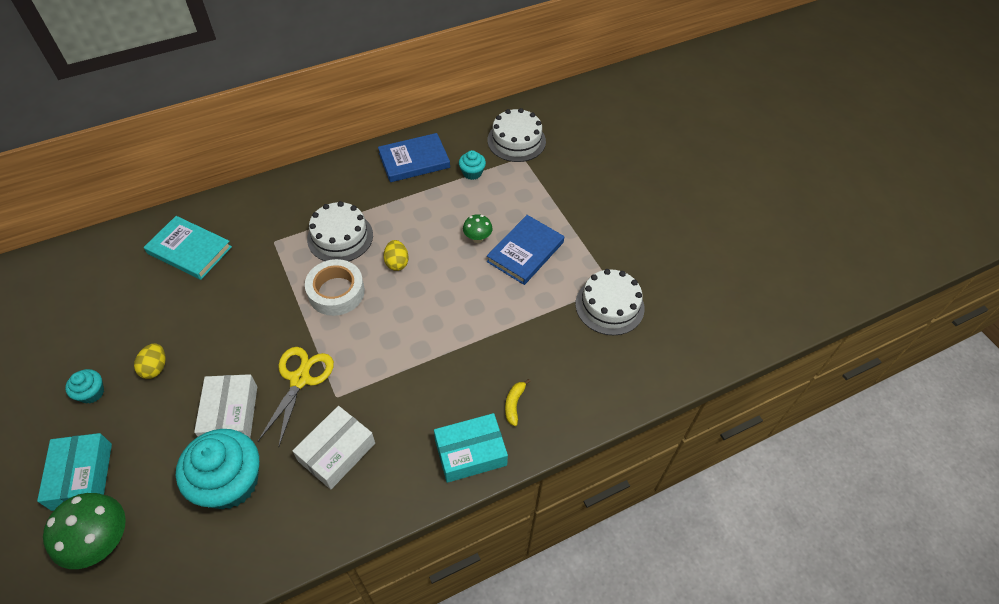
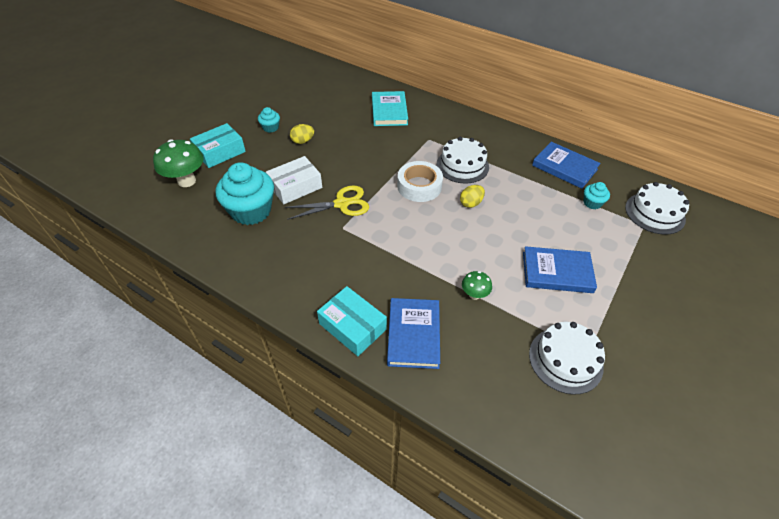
camera: 60 degrees right, 5 degrees down
(336, 452) = (303, 249): white box -> none
(477, 238) = (537, 236): green mushroom -> green mushroom (474, 295)
(514, 404) = (413, 334): yellow banana -> blue book

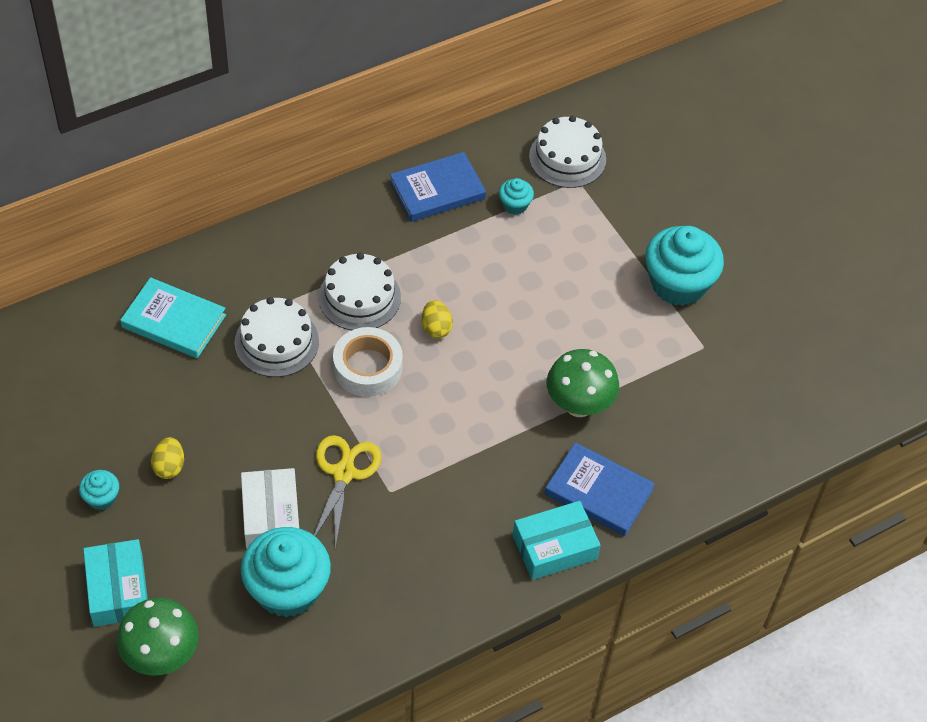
camera: 65 degrees left, 5 degrees up
(474, 295) = (579, 405): green mushroom -> green mushroom, size x1.87
(557, 272) = (593, 308): blue book -> none
(565, 360) = (702, 372): white cake -> white cake (276, 342)
(625, 312) = (678, 284): none -> turquoise cupcake

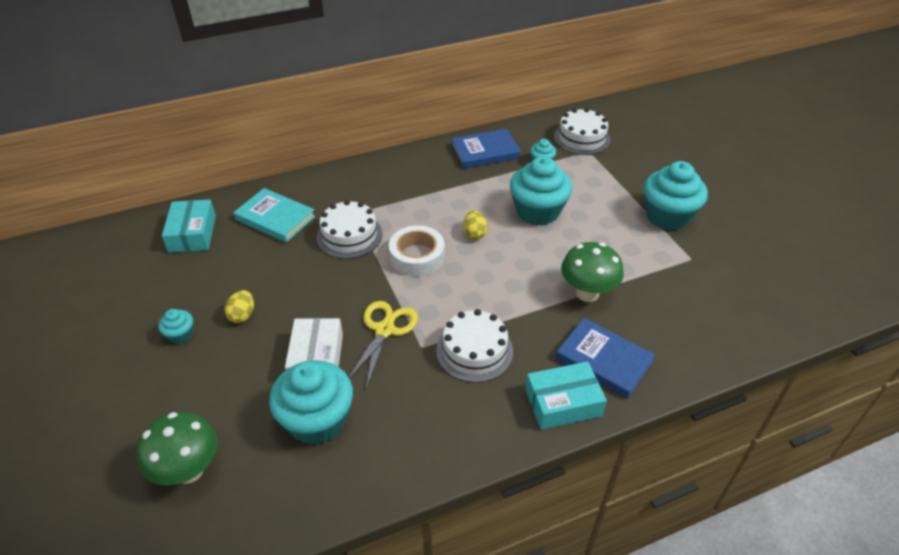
camera: 10 degrees right, 10 degrees down
(118, 589) = (169, 408): turquoise box -> turquoise box (192, 233)
(359, 297) = (418, 211): white cake -> white cake (474, 351)
(513, 287) = (537, 211): none -> turquoise cupcake

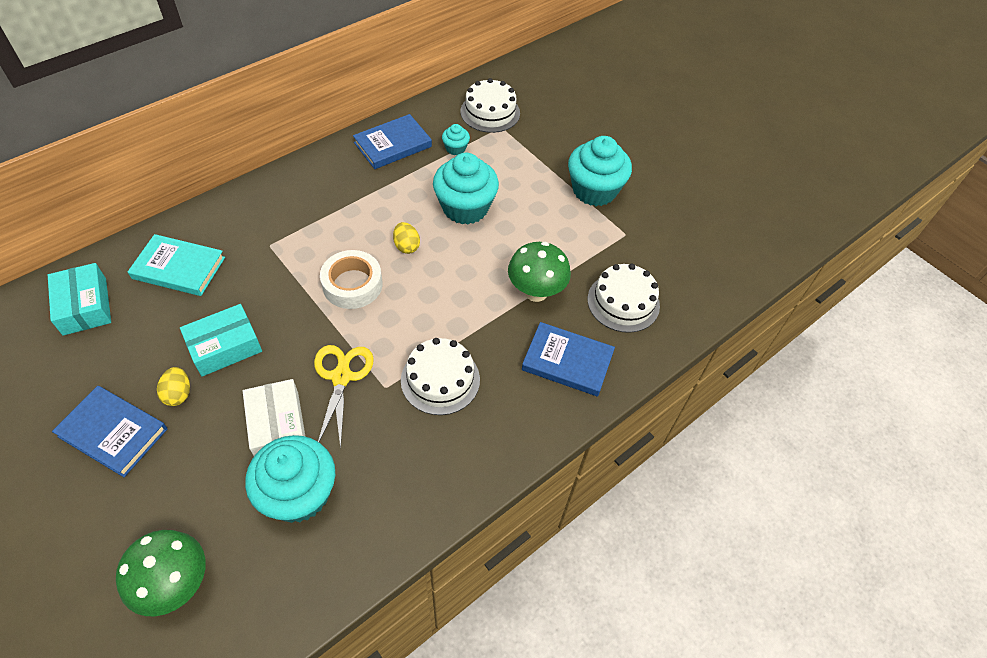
camera: 20 degrees left, 10 degrees up
(180, 334) = (113, 433): turquoise cupcake -> blue book
(349, 235) = (271, 274): white cake -> white cake (623, 302)
(563, 403) = (539, 415): turquoise box -> turquoise box (225, 346)

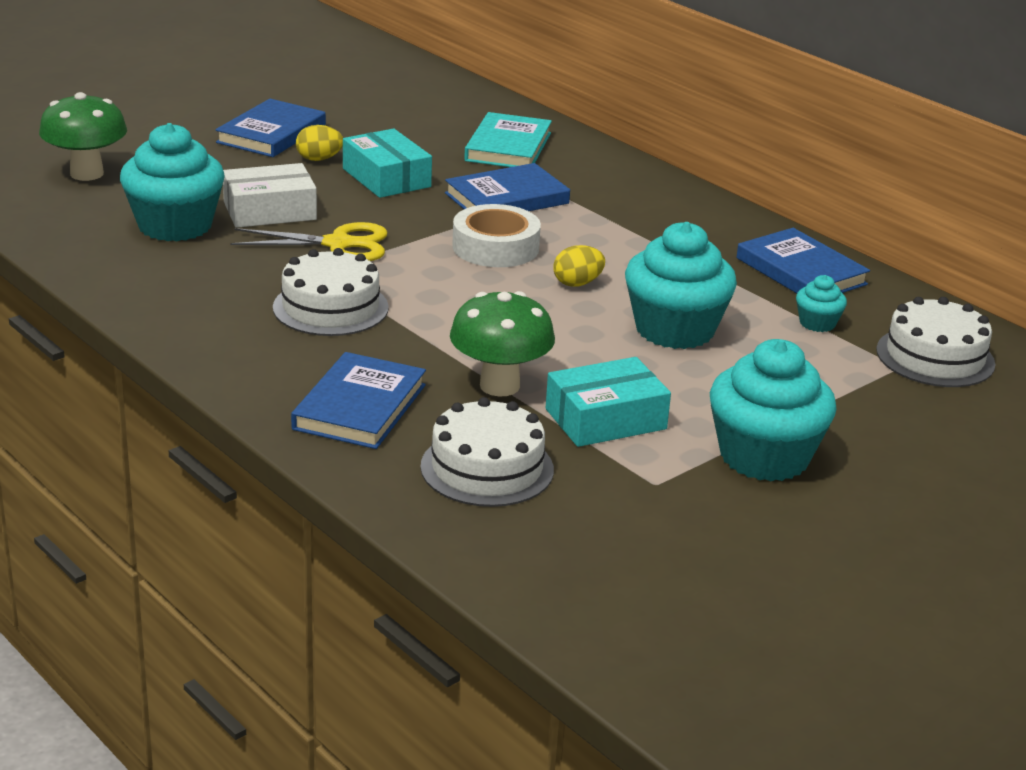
camera: 90 degrees right, 25 degrees down
(85, 306) = (443, 107): turquoise box -> turquoise box (605, 419)
(273, 274) = (506, 198): none -> blue book

